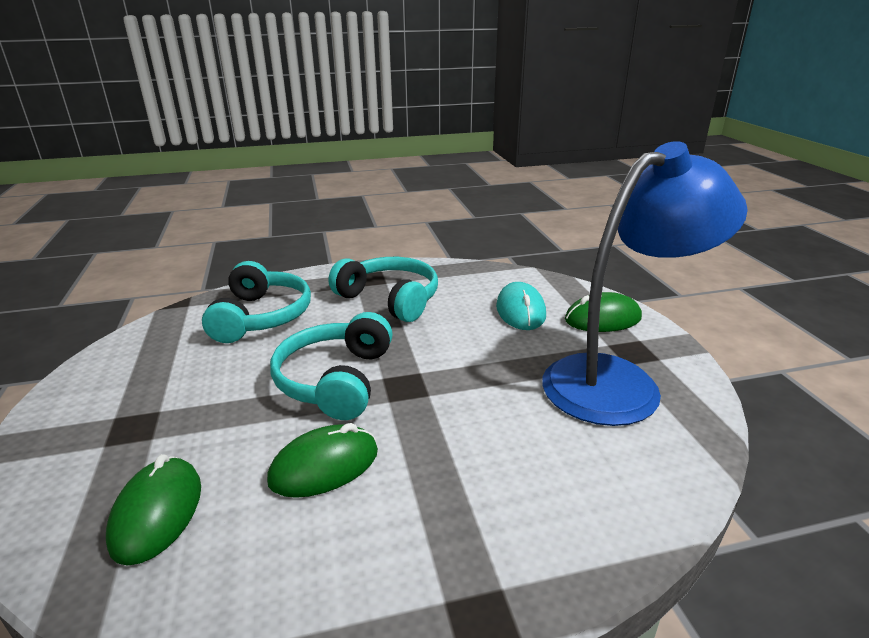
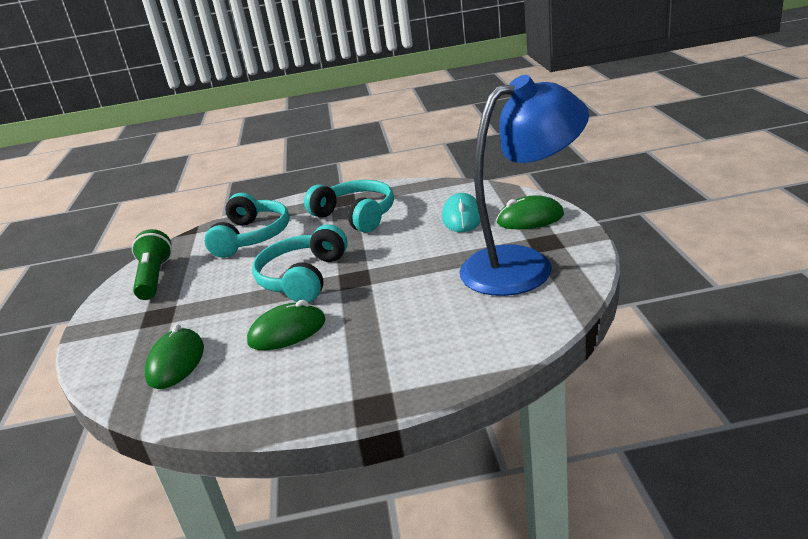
camera: 10 degrees right, 0 degrees up
(130, 366) = (155, 278): none -> green flashlight

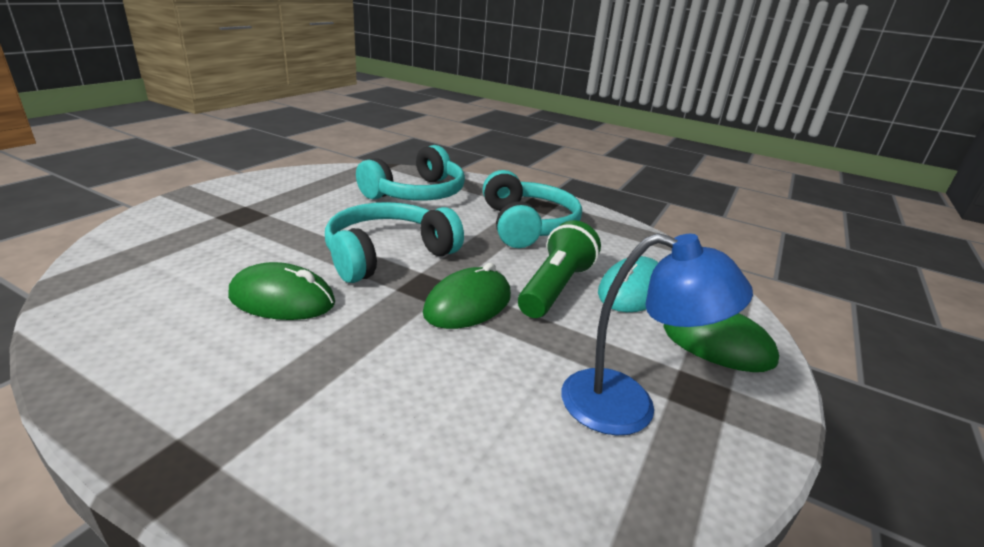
camera: 30 degrees right, 0 degrees up
(155, 278) = (299, 184): green flashlight -> green flashlight (555, 288)
(176, 362) = (169, 264): green mouse -> green mouse (468, 304)
(523, 265) = (628, 406): blue lamp -> blue lamp, size x0.59

